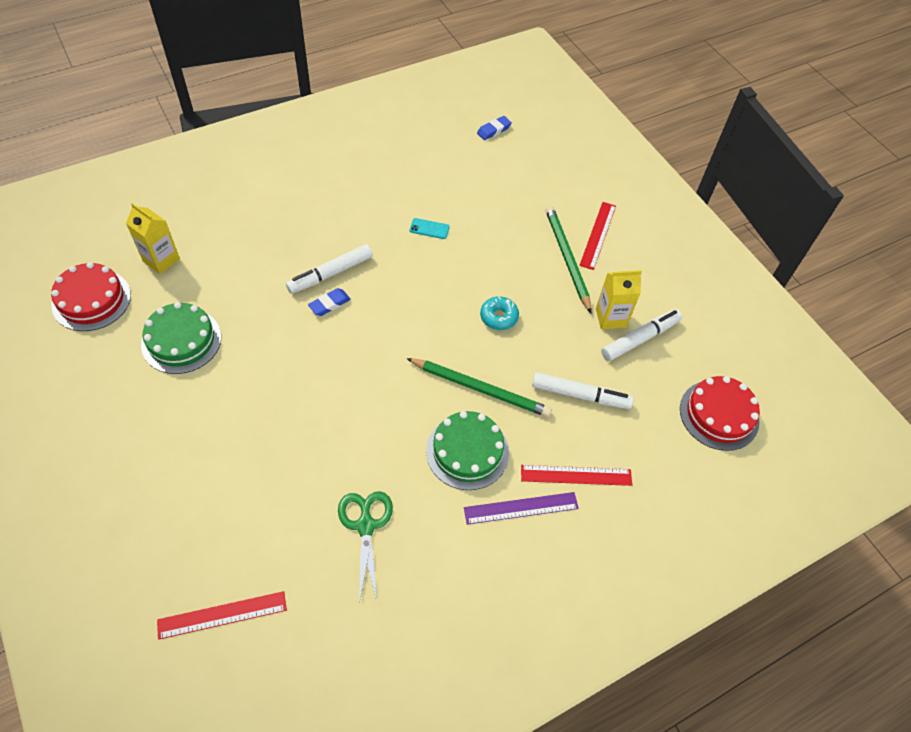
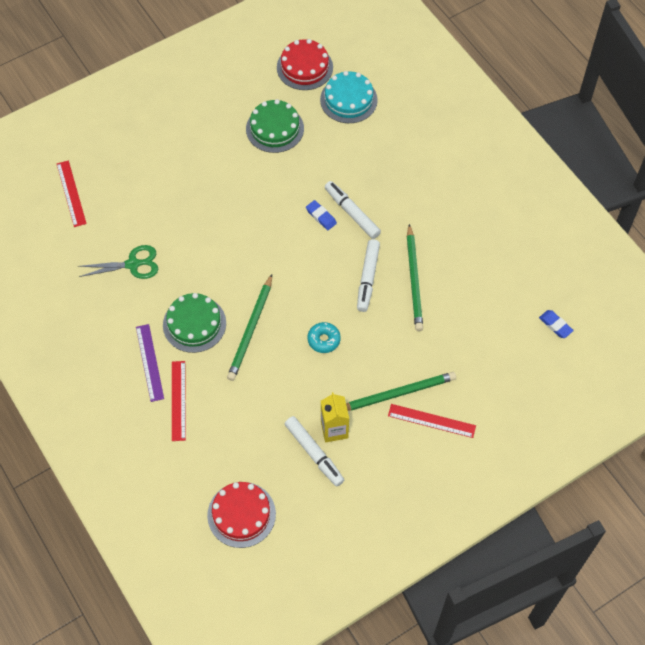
camera: 90 degrees right, 5 degrees up
(161, 260) = (348, 100): yellow carton -> turquoise cake
(429, 229) = (414, 280): turquoise phone -> green pencil
(580, 395) = (251, 404): white marker -> white marker (367, 278)

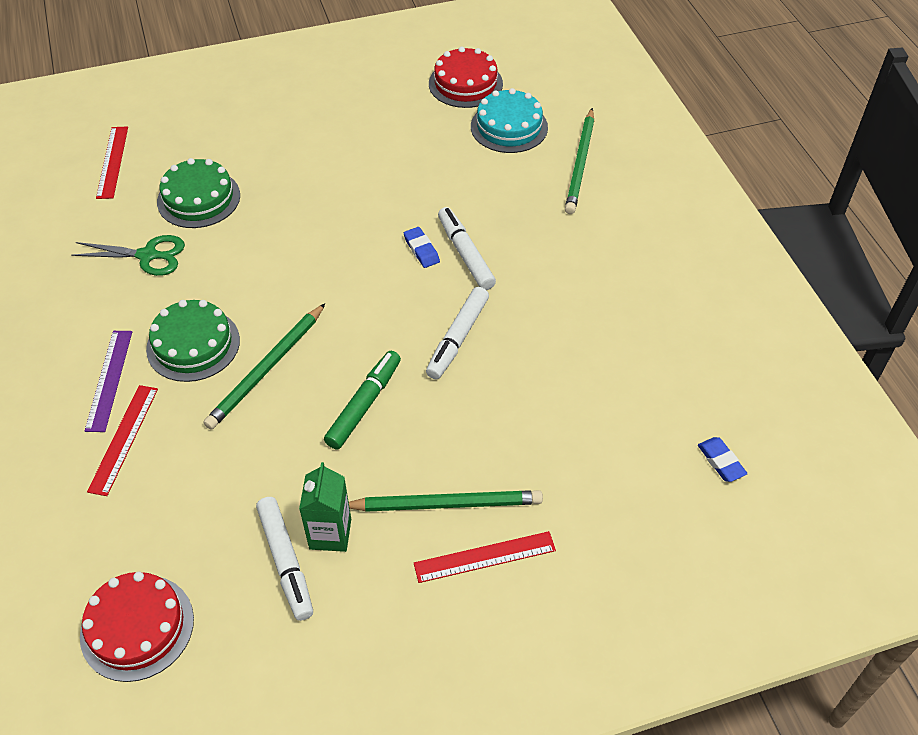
camera: 15 degrees right, 10 degrees down
(275, 128) = (401, 140): green cake -> green cake (198, 198)
(324, 340) = (364, 405): turquoise donut -> green marker
(334, 429) = (330, 534): yellow carton -> green carton
(414, 280) = (524, 354): green pencil -> green pencil (580, 164)
(431, 420) = (484, 557): red ruler -> red ruler turned 45 degrees counterclockwise

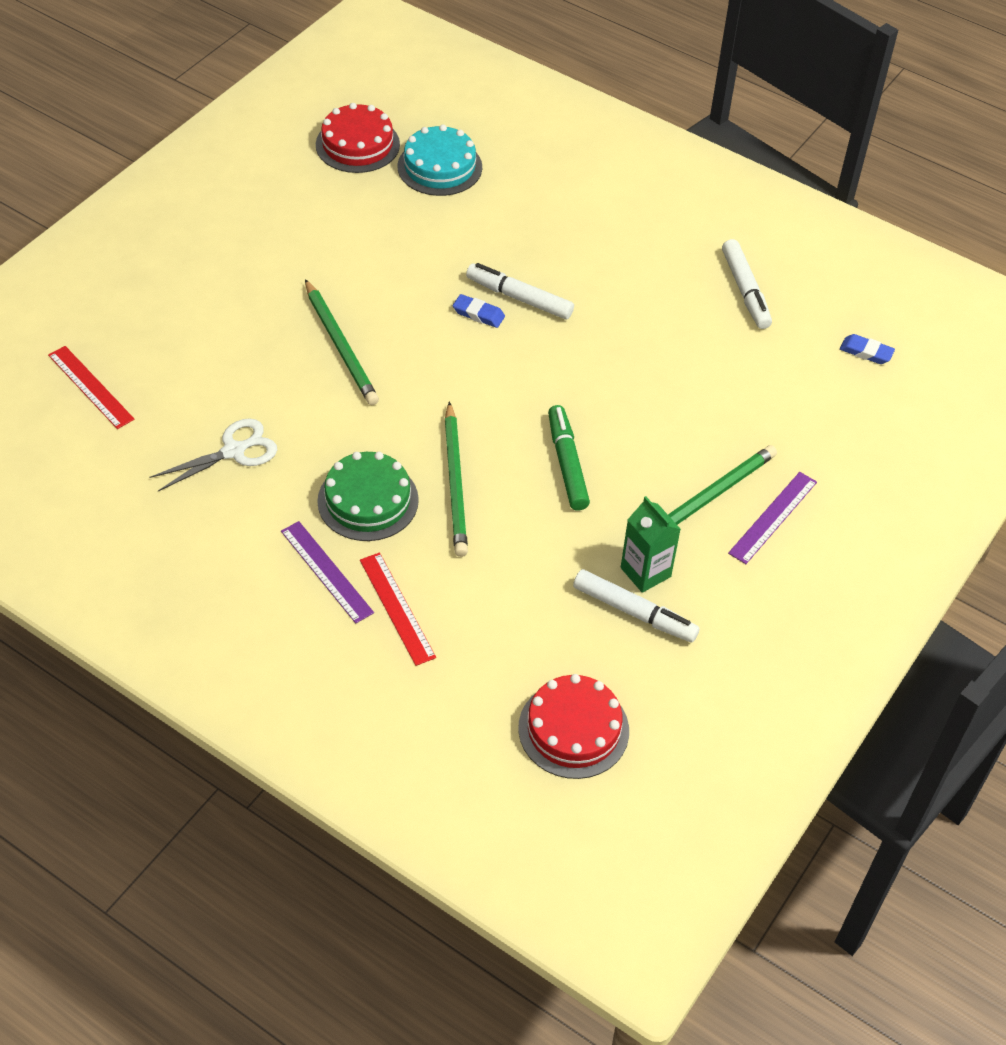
camera: 40 degrees left, 0 degrees up
(148, 256) = (234, 451): green scissors -> white scissors
(198, 198) = (222, 375): green cake -> none
(458, 338) = (585, 370): white marker -> white marker (745, 290)
(484, 557) = (773, 517): red ruler -> purple ruler
(580, 164) = (535, 171): green pencil -> green pencil (341, 346)

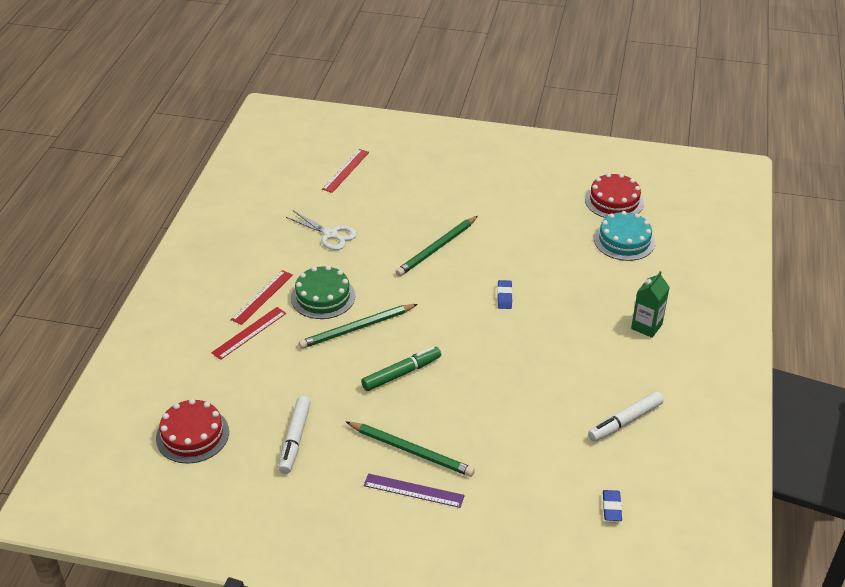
camera: 70 degrees right, 10 degrees down
(326, 571) = (262, 297): purple ruler -> red ruler
(519, 298) = (532, 310): white marker -> none
(645, 572) = (331, 436): green carton -> green carton (646, 326)

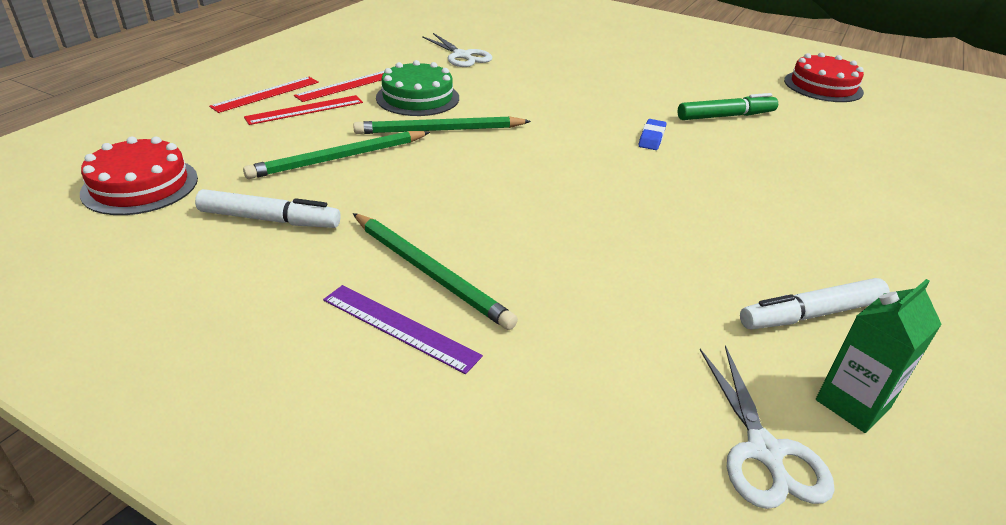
camera: 15 degrees right, 5 degrees down
(295, 439) = (269, 219): white marker -> white marker turned 105 degrees counterclockwise
(346, 170) = (510, 20): red ruler -> red ruler (266, 94)
(401, 373) = (470, 182): green marker -> green marker (725, 116)
(437, 248) = (581, 85): green pencil -> green pencil (339, 158)
(611, 507) = (764, 452): blue eraser -> white scissors
(624, 240) = (833, 119): turquoise cake -> none
(646, 326) = (859, 205): green carton -> green carton (852, 404)

